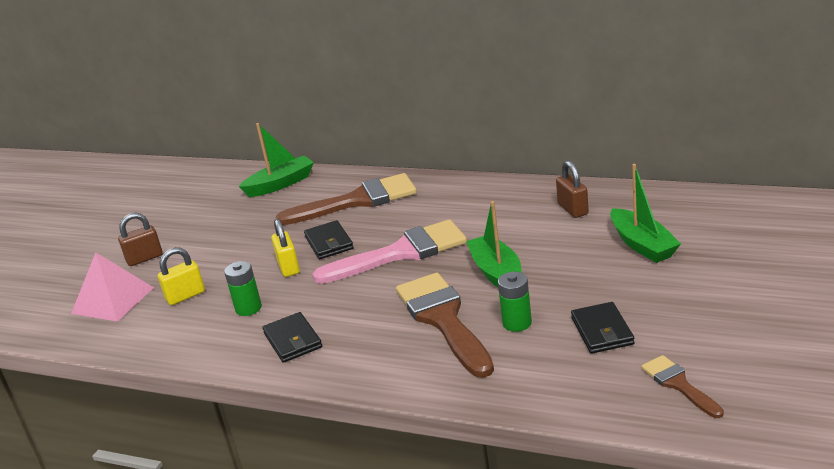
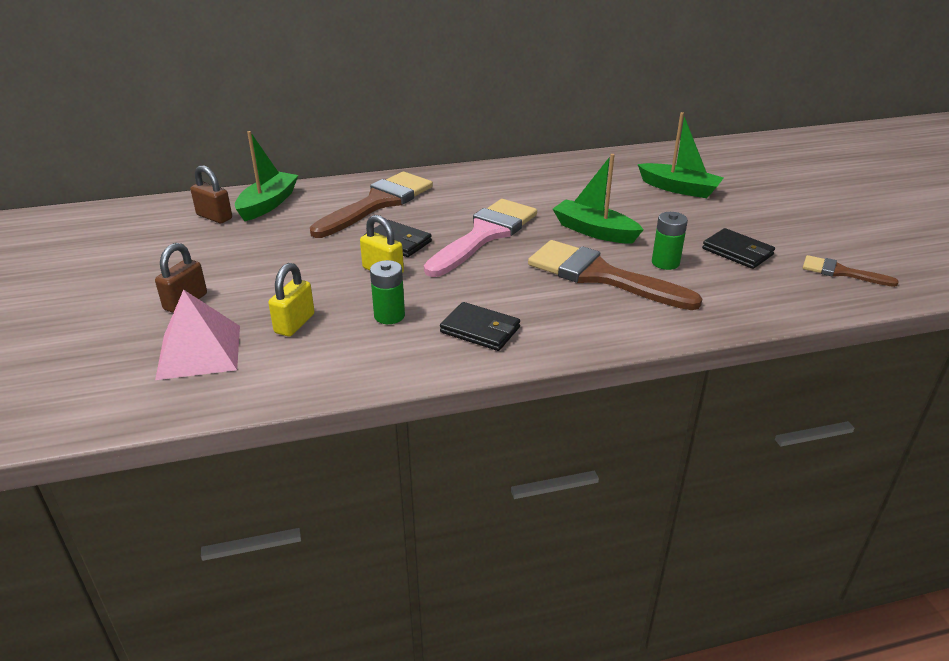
camera: 40 degrees left, 5 degrees up
(573, 209) = (590, 175): brown padlock -> brown padlock (214, 217)

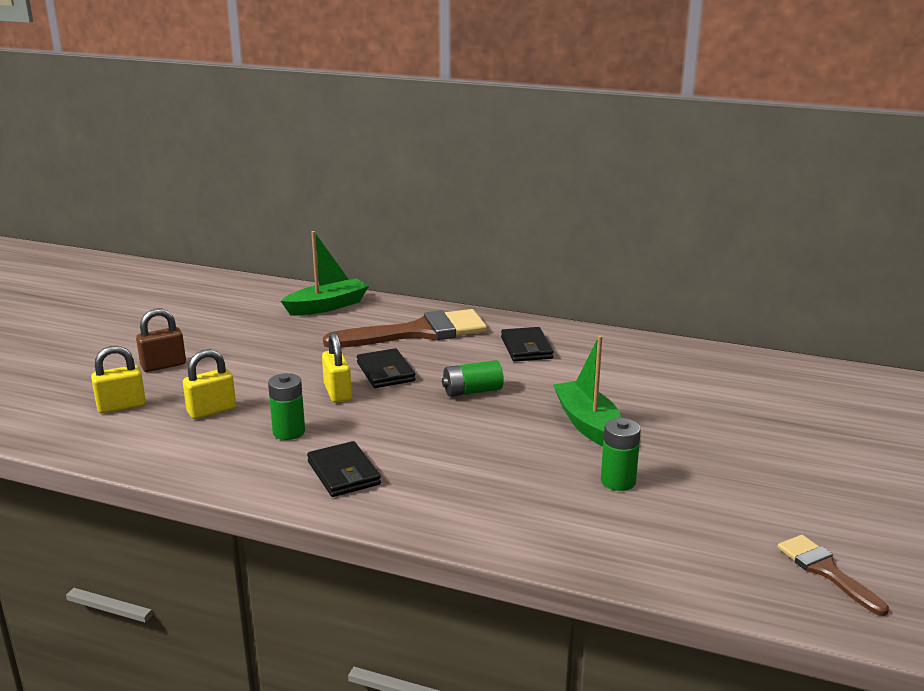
camera: 35 degrees right, 10 degrees down
(199, 352) = (121, 406): pink pyramid -> yellow padlock
(214, 217) = (273, 305): brown padlock -> none
(485, 235) = (472, 391): pink brush -> green battery
(600, 276) = (528, 468): brown brush -> none
(679, 189) = (756, 412): green boat -> none
(737, 252) = (722, 501): black wallet -> black wallet (526, 348)

